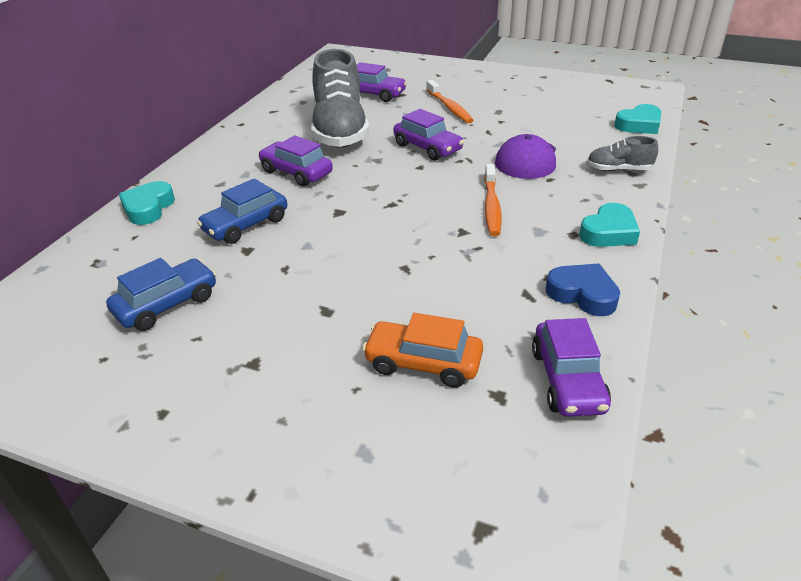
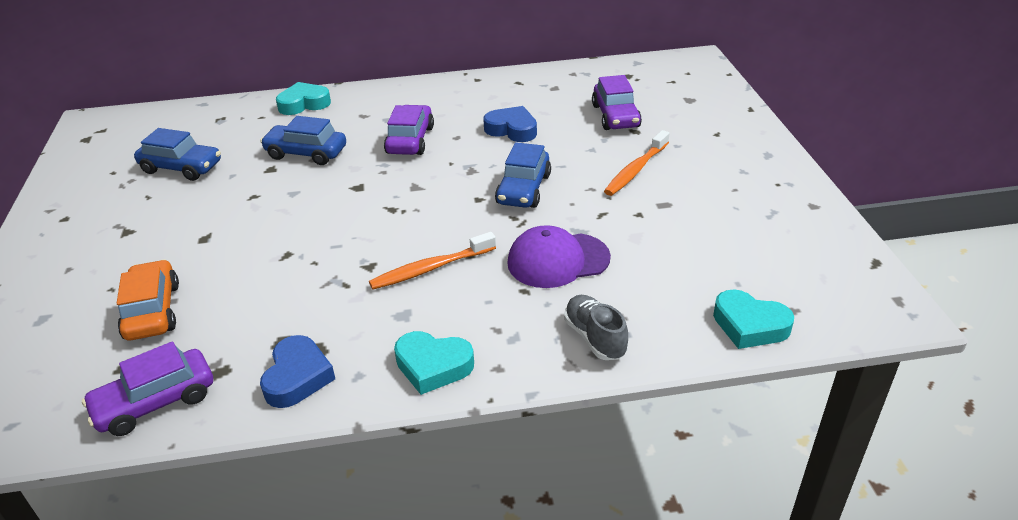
camera: 60 degrees right, 0 degrees up
(340, 131) = (512, 129): grey shoe -> blue heart
(427, 148) = (523, 189): purple car -> blue car

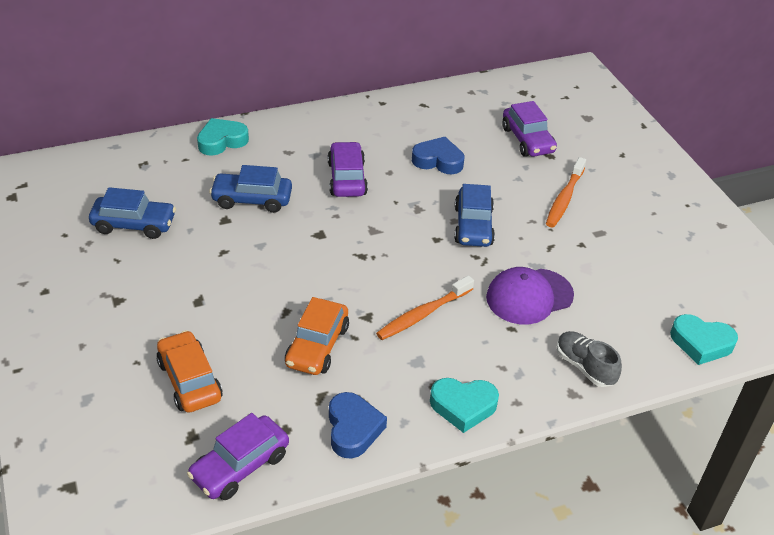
camera: 15 degrees left, 5 degrees up
(301, 290) = (317, 346): none -> orange car

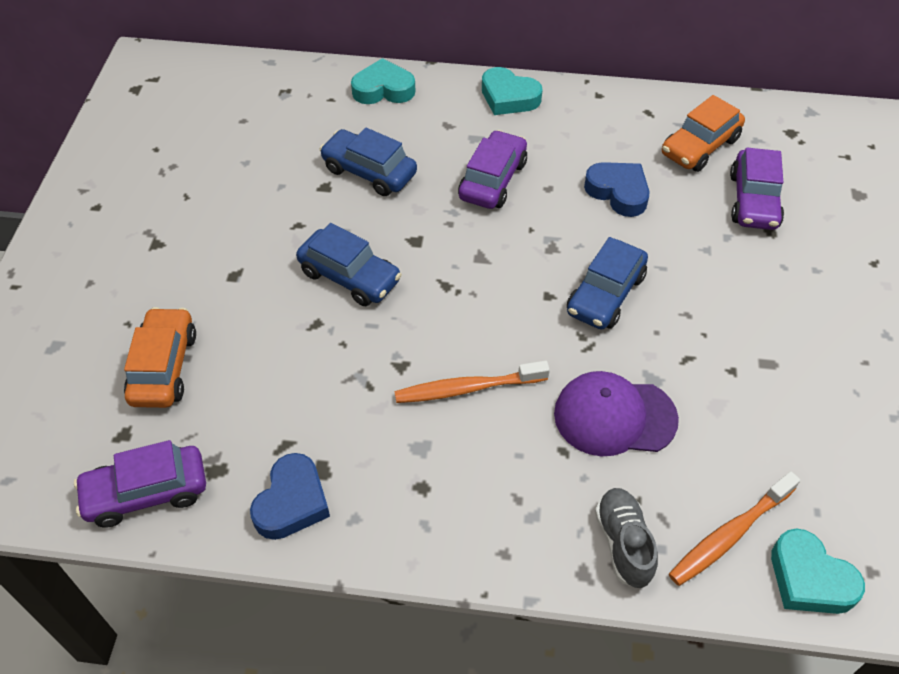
camera: 30 degrees right, 10 degrees up
(134, 224) = (229, 160): blue car -> blue car (349, 276)
(317, 346) = (321, 380): orange car -> orange car (699, 146)
(463, 406) = (435, 530): turquoise heart -> turquoise heart (509, 97)
(564, 198) = (751, 298): orange toothbrush -> orange toothbrush (729, 534)

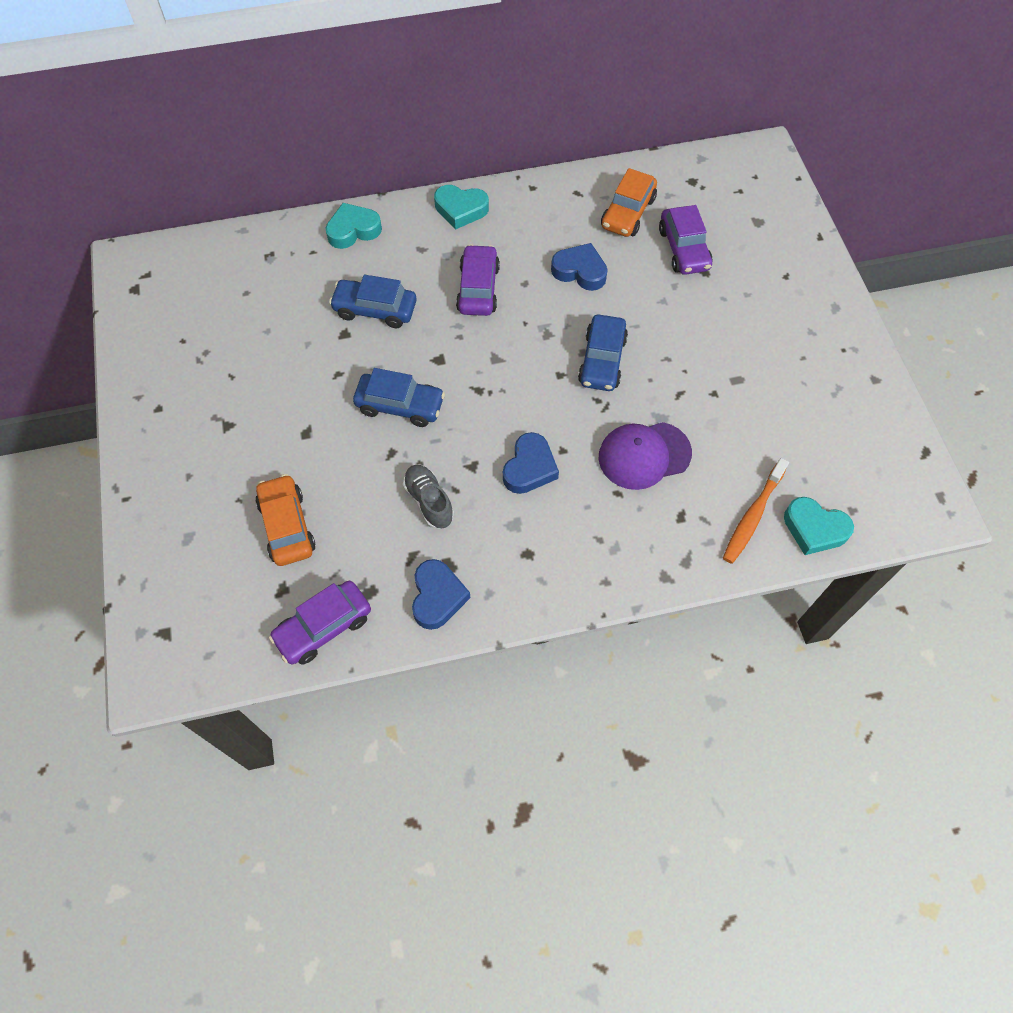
camera: 20 degrees left, 10 degrees up
(467, 388) = (529, 468): orange toothbrush -> blue heart
(623, 543) = (684, 546): grey shoe -> grey shoe (429, 501)

